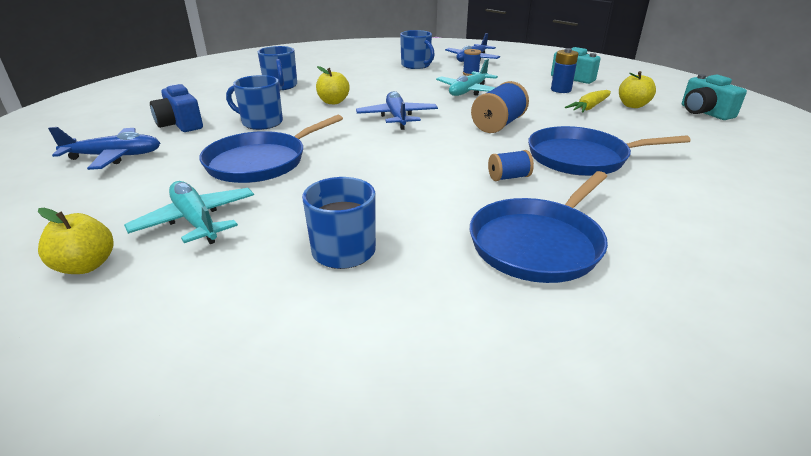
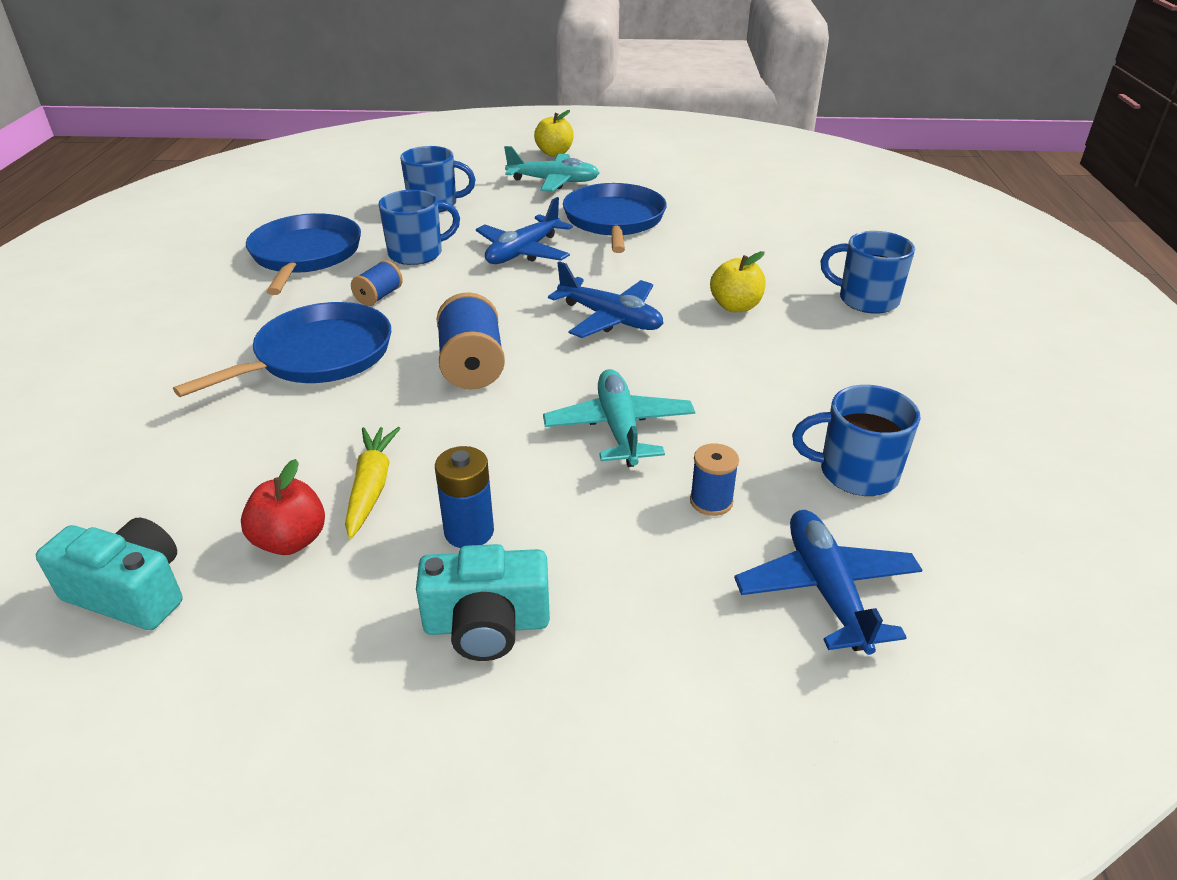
camera: 135 degrees right, 5 degrees up
(114, 156) = (724, 180): blue plane -> blue plane (523, 252)
(180, 124) = (777, 215): blue camera -> none
(261, 122) = (721, 247): blue mug -> blue mug (417, 253)
(632, 105) = (290, 541): yellow apple -> red apple

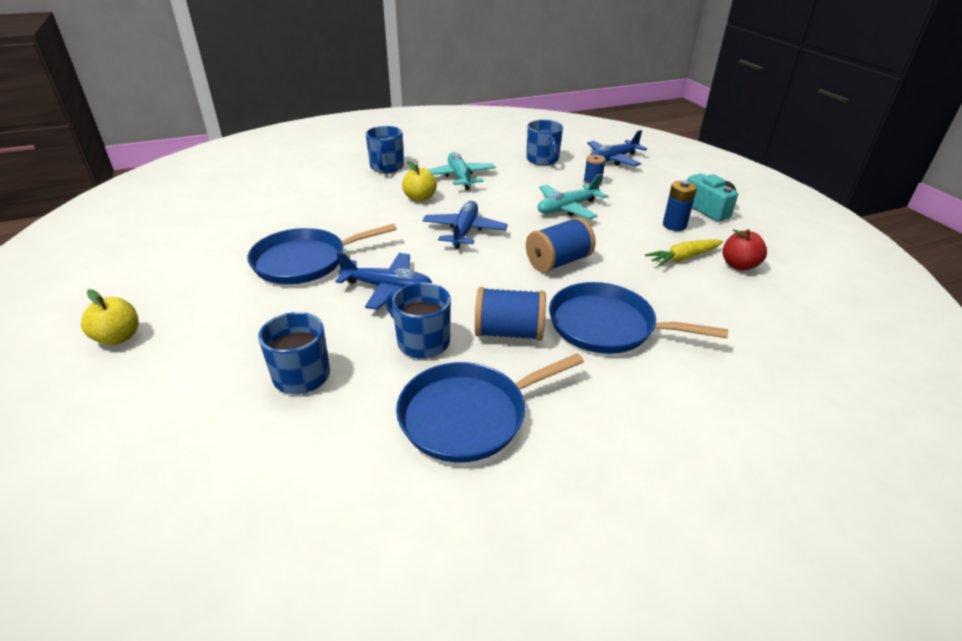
camera: 115 degrees left, 0 degrees up
(130, 593) = (820, 294): turquoise camera -> none
(379, 296) = (509, 332): blue spool -> blue spool, size x1.76
(553, 181) = (215, 314): turquoise plane -> turquoise plane (460, 177)

